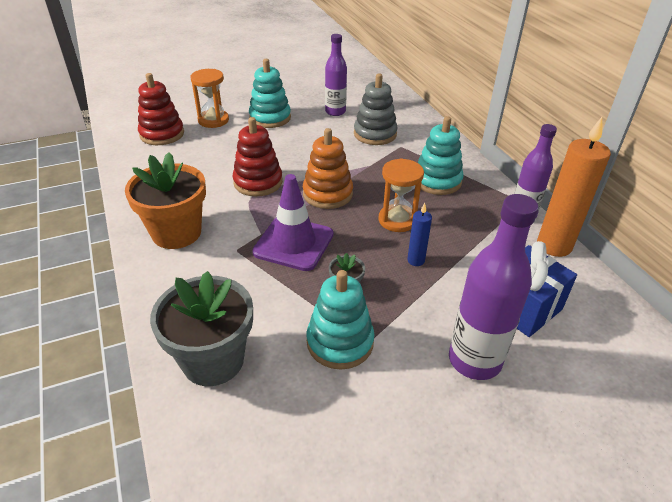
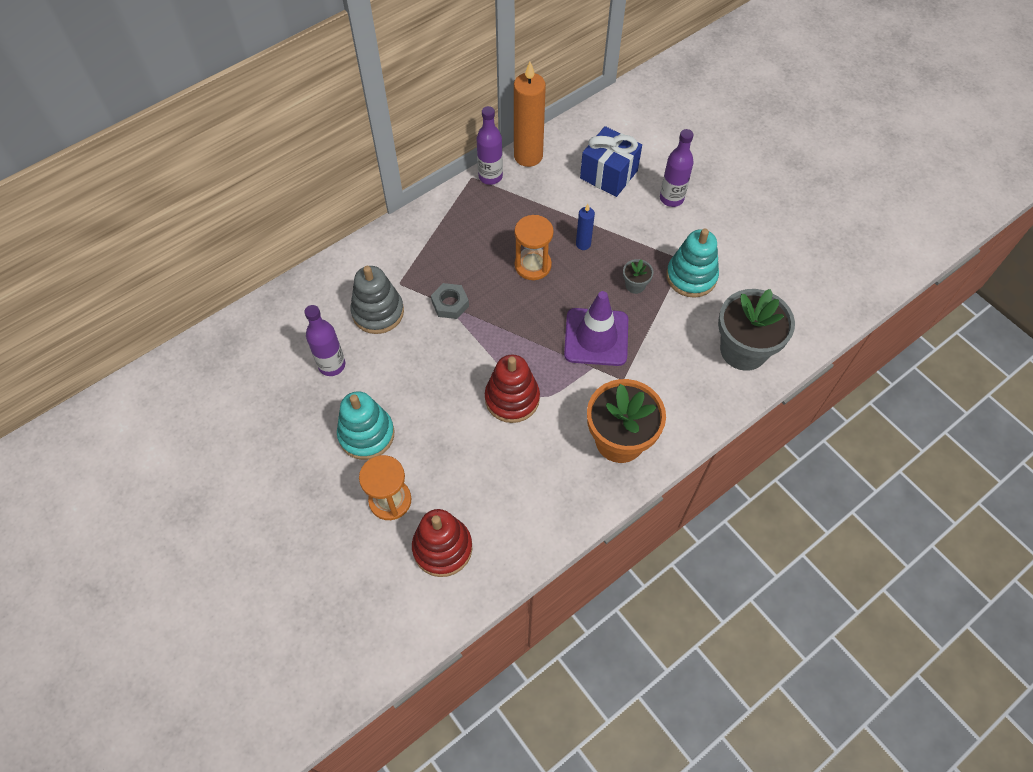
camera: 105 degrees left, 20 degrees up
(327, 194) = (511, 329): orange stacking toy -> none
(369, 167) = (450, 304): none -> grey nut
(437, 181) = (457, 243): turquoise stacking toy -> none
(474, 360) = (671, 198): purple bottle -> purple bottle, size x0.66

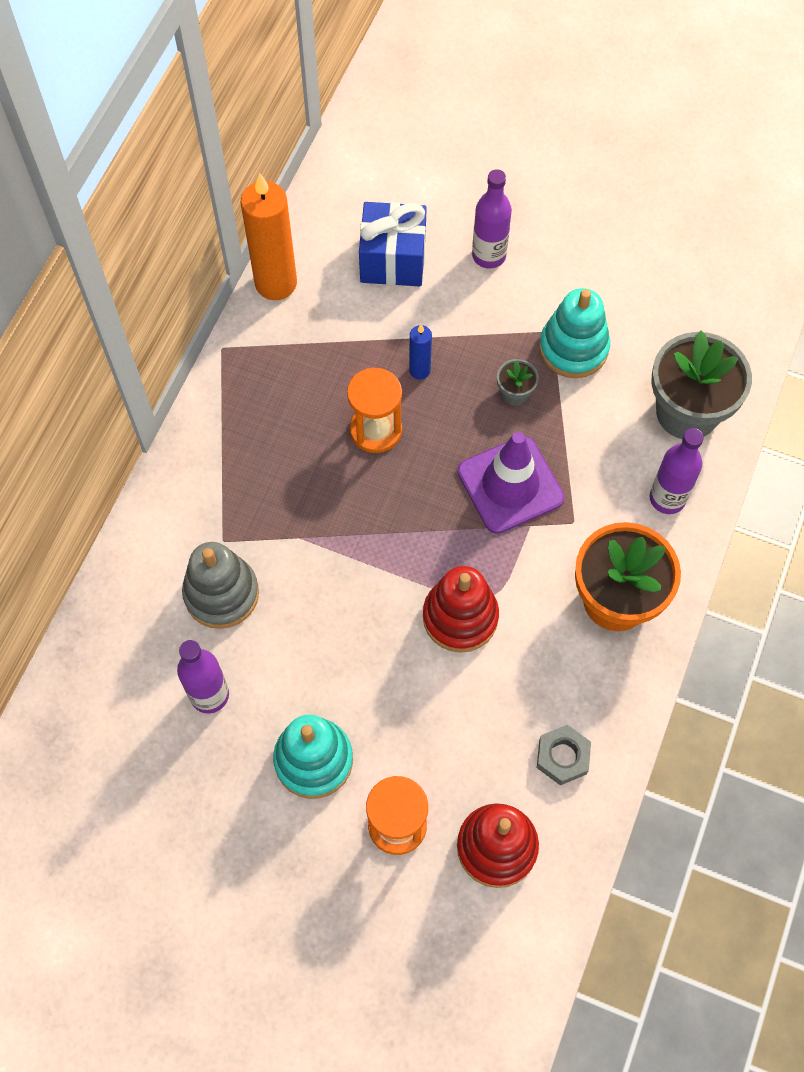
camera: 30 degrees left, 5 degrees up
(450, 304) = (306, 535): grey nut -> grey nut (562, 757)
(490, 176) = (245, 335): purple bottle -> purple bottle (667, 498)

